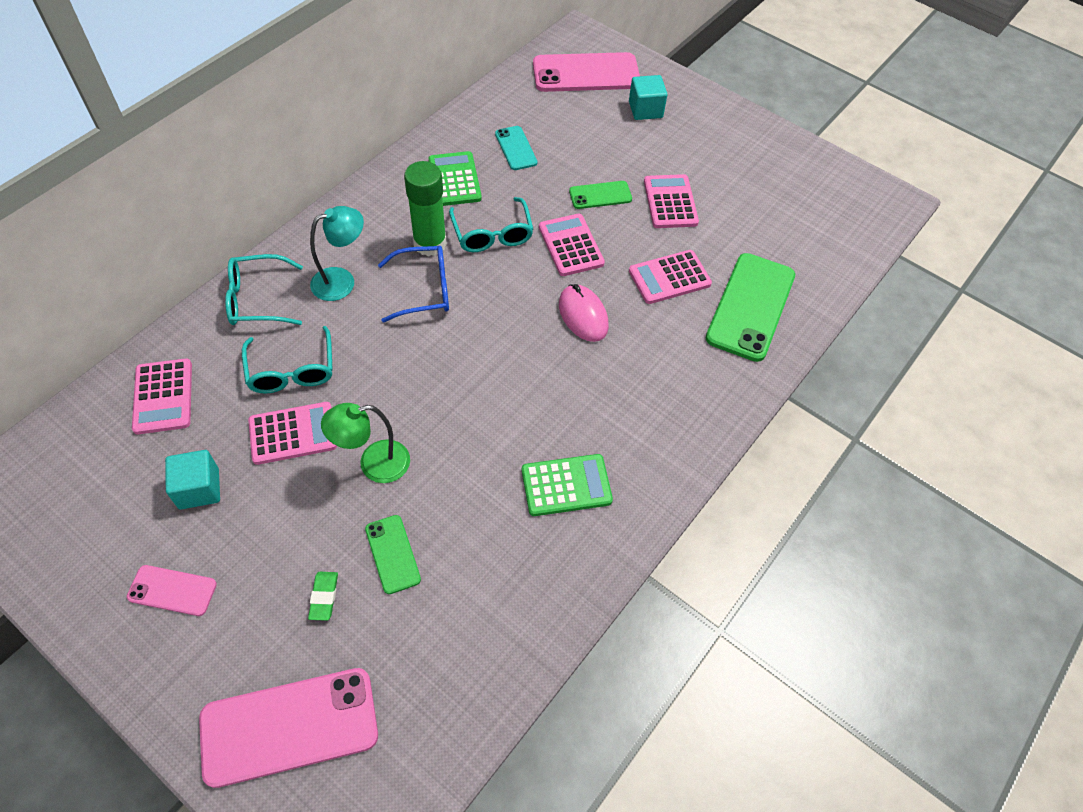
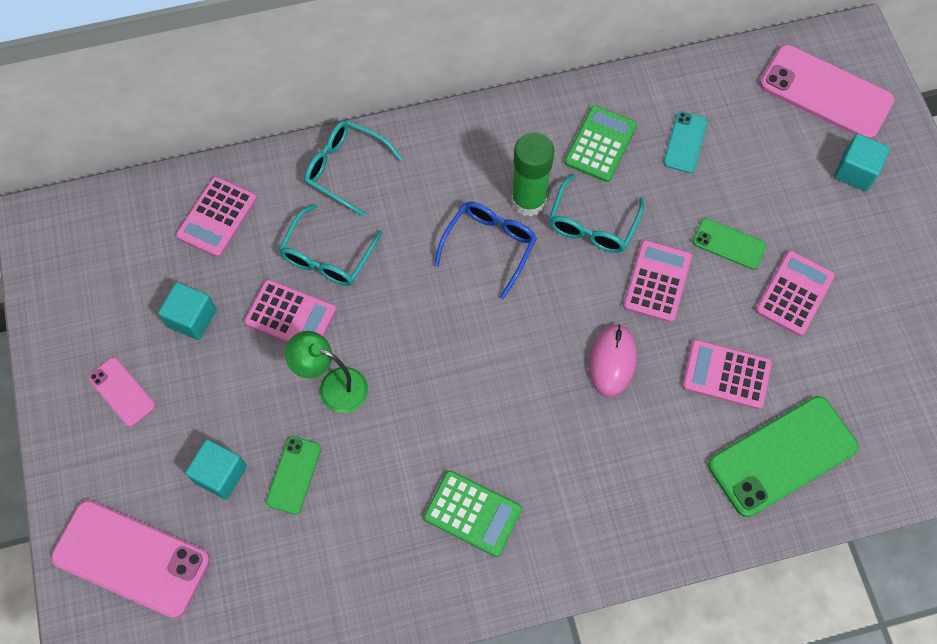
camera: 40 degrees right, 10 degrees up
(324, 597) = (220, 474): green eraser -> turquoise cube
(342, 281) = (426, 193): turquoise lamp -> none
(424, 290) = (489, 246): blue glasses -> blue glasses turned 90 degrees counterclockwise

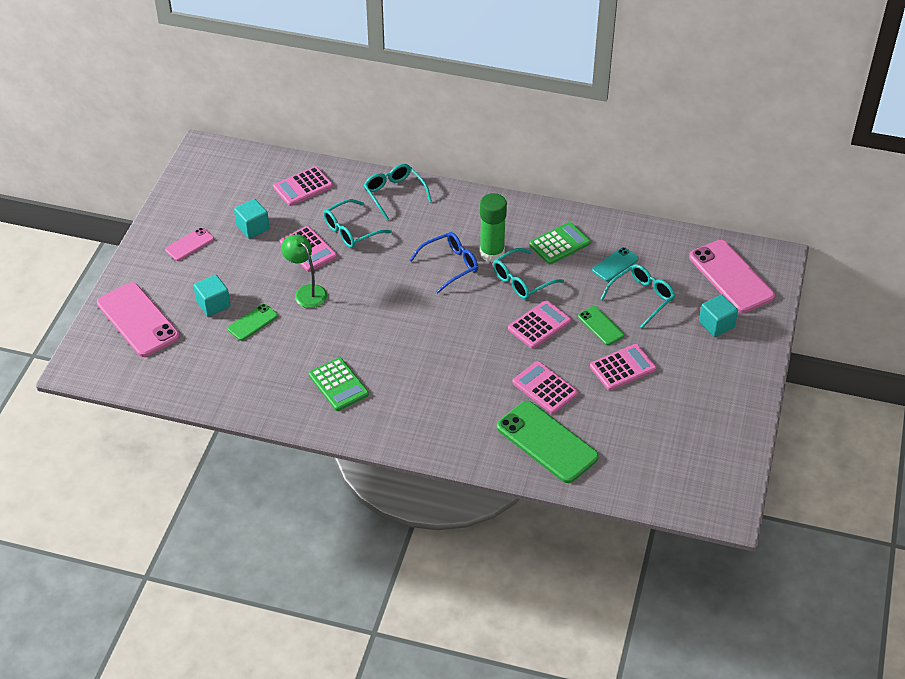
camera: 30 degrees right, 20 degrees down
(122, 392) = (189, 244): pink phone -> pink phone turned 60 degrees clockwise
(612, 361) = (479, 351): pink mouse -> none
(748, 176) = (642, 298): none -> turquoise glasses
(782, 456) = (547, 442): green phone -> green phone turned 45 degrees clockwise

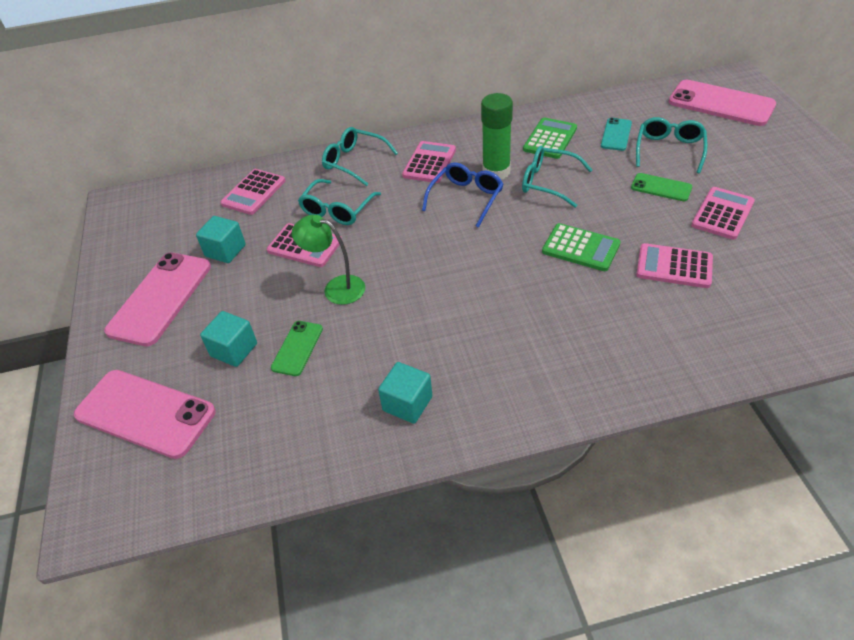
camera: 25 degrees left, 0 degrees up
(189, 244) = (160, 298): pink phone -> pink phone, size x1.94
(338, 385) = (456, 370): green calculator -> green calculator (580, 248)
(521, 281) = (548, 182): turquoise glasses -> turquoise glasses turned 90 degrees clockwise
(539, 325) = (605, 212): pink calculator -> pink calculator (429, 163)
(547, 442) = (736, 319): green phone -> none
(716, 324) = (755, 143): turquoise cube -> turquoise cube (407, 403)

